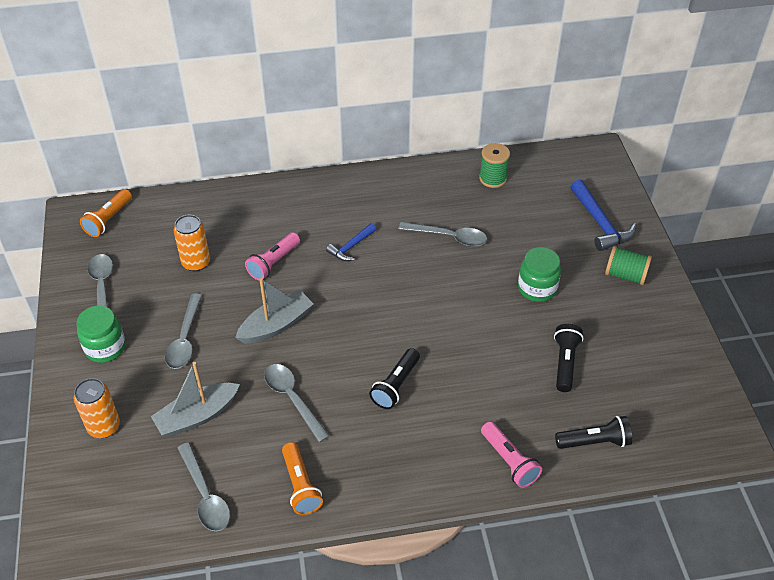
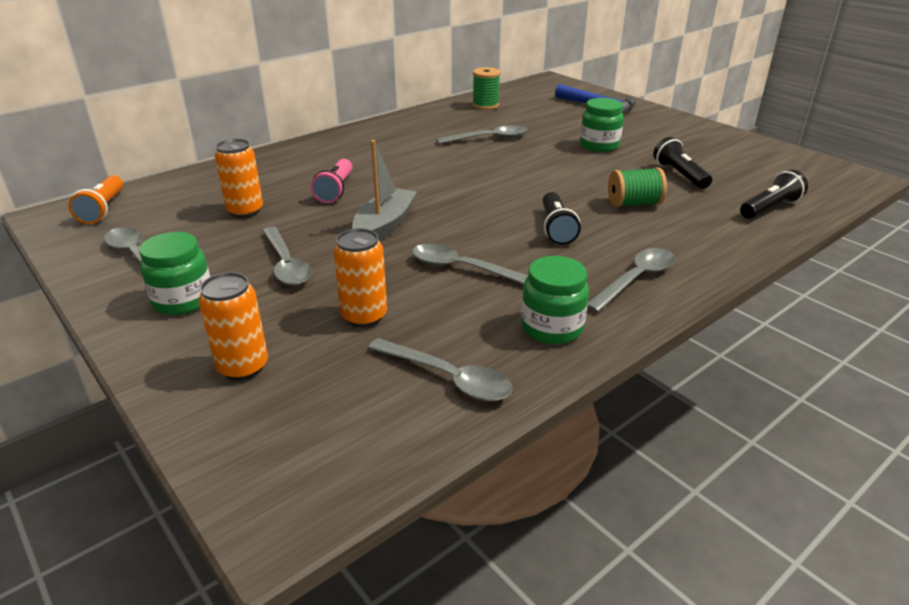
camera: 30 degrees left, 15 degrees down
(197, 416) = (364, 316): grey boat -> orange can
(300, 485) = (552, 328): orange flashlight -> green jar
(351, 247) = (405, 163): blue hammer -> none
(399, 469) = (635, 279): none -> grey spoon
(509, 461) = (723, 241): pink flashlight -> none
(625, 275) = (654, 124): green spool -> green spool (633, 204)

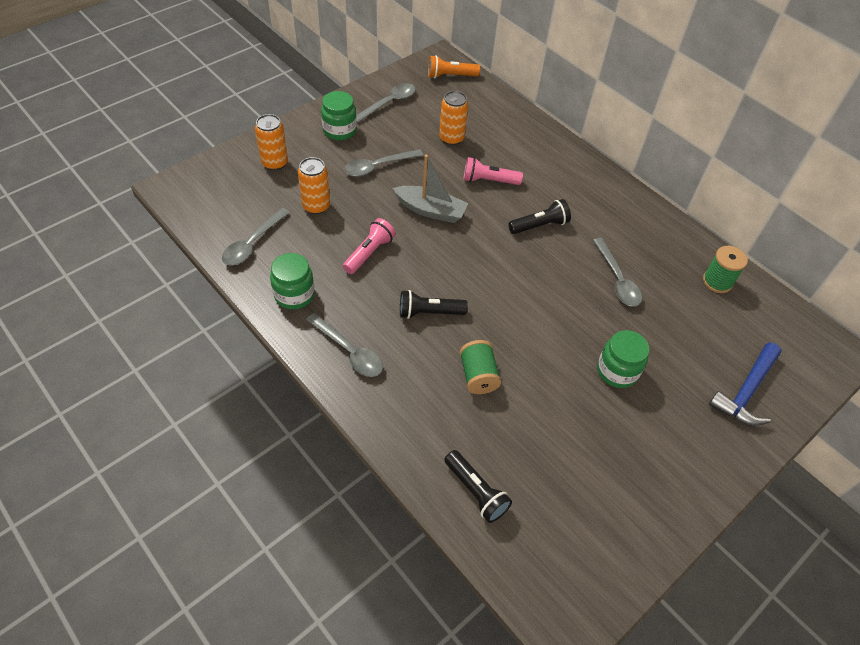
camera: 85 degrees right, 20 degrees up
(462, 268) = (369, 253): grey spoon -> pink flashlight
(679, 175) = (548, 430): black flashlight -> black flashlight (539, 225)

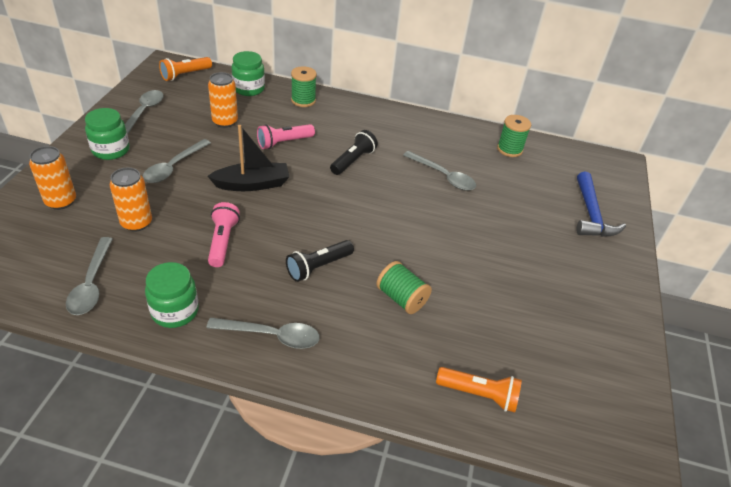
camera: 35 degrees left, 10 degrees down
(430, 210) = (252, 184): grey boat -> black boat
(476, 491) = (479, 394): black flashlight -> orange flashlight
(540, 143) = (303, 100): none -> green spool
(617, 371) = (500, 242): green jar -> green jar (249, 89)

